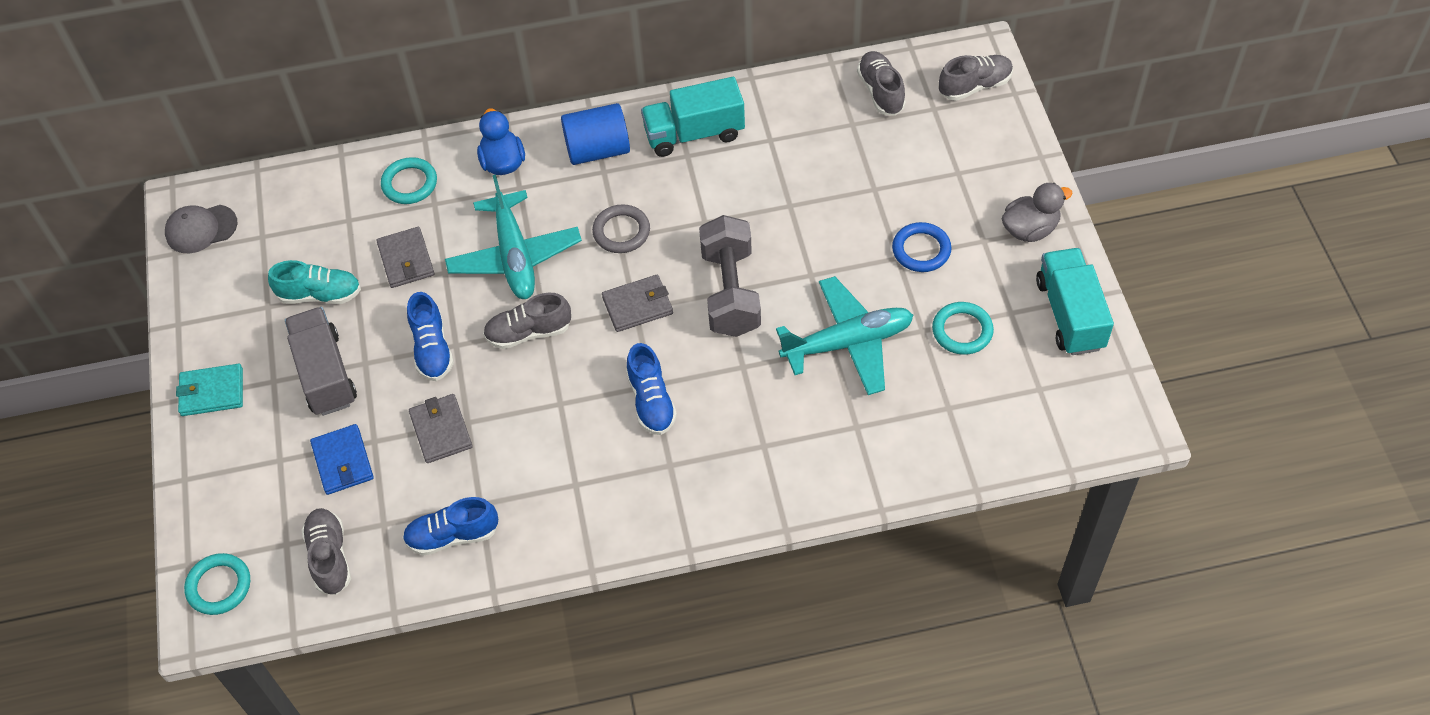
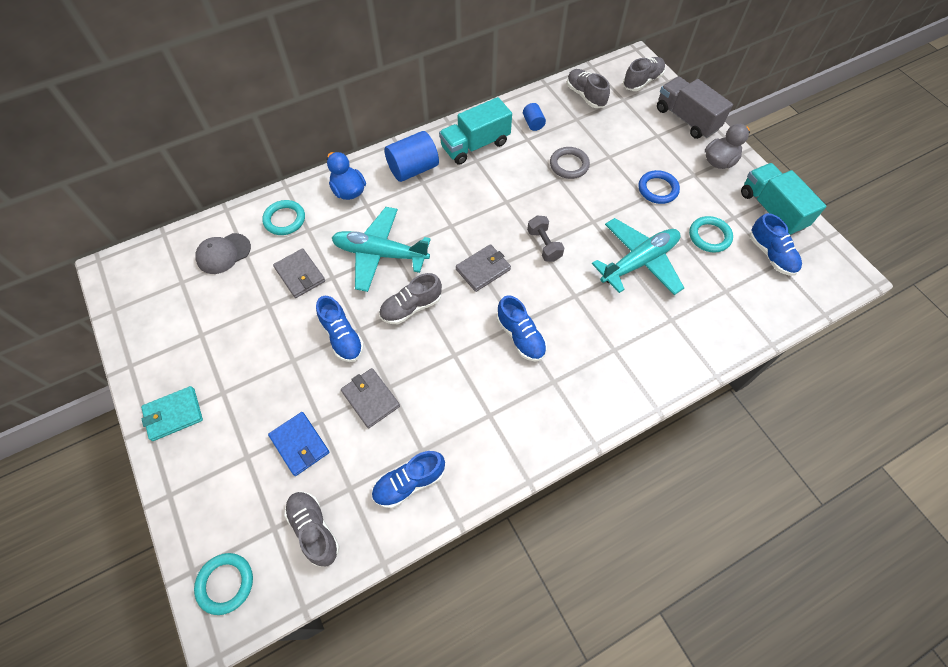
camera: 20 degrees left, 5 degrees up
(201, 229) = (130, 287): grey cap -> grey cap (223, 253)
(320, 294) = (241, 316): turquoise shoe -> none
(325, 374) = (263, 376): grey truck -> grey truck (686, 119)
(514, 256) = (380, 254): turquoise plane -> turquoise plane turned 135 degrees clockwise
(621, 232) = (451, 220): grey ring -> grey ring (569, 165)
(730, 292) = (544, 245): grey dumbbell -> grey dumbbell, size x0.55
(787, 118) = (533, 123): none -> blue cylinder
(1036, 375) = (771, 254): none -> blue shoe

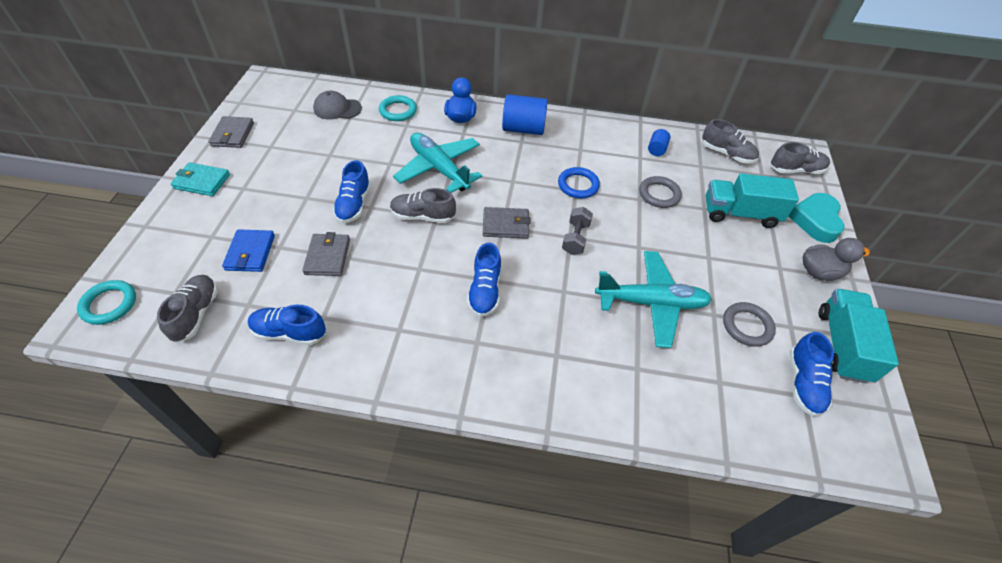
camera: 35 degrees right, 10 degrees down
(300, 275) = (370, 149): grey wallet -> grey wallet (232, 134)
(475, 145) = (590, 139): turquoise truck -> turquoise truck (740, 214)
(585, 96) = (726, 154): grey shoe -> grey shoe turned 120 degrees clockwise
(657, 189) = (729, 258): blue ring -> blue ring (578, 185)
(686, 119) = (815, 221): grey truck -> turquoise heart
(709, 236) = (747, 326): turquoise ring -> grey ring

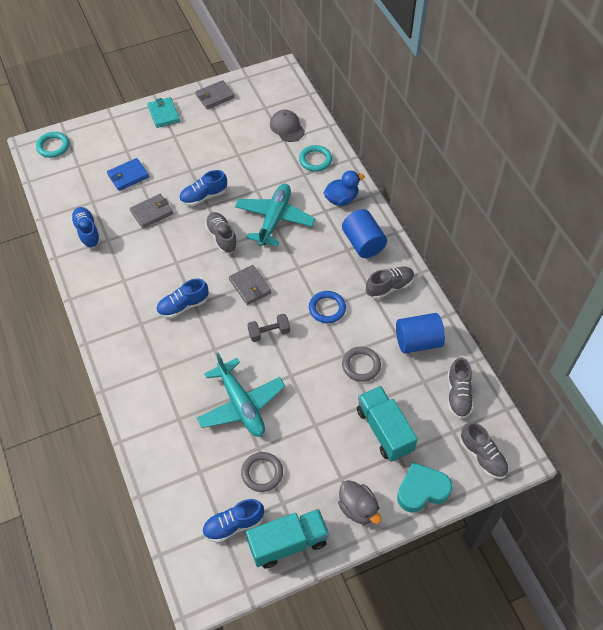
camera: 60 degrees right, 5 degrees up
(196, 314) = (71, 185): grey shoe -> grey shoe (389, 287)
(656, 149) = (418, 341): blue cylinder -> blue cylinder, size x1.96

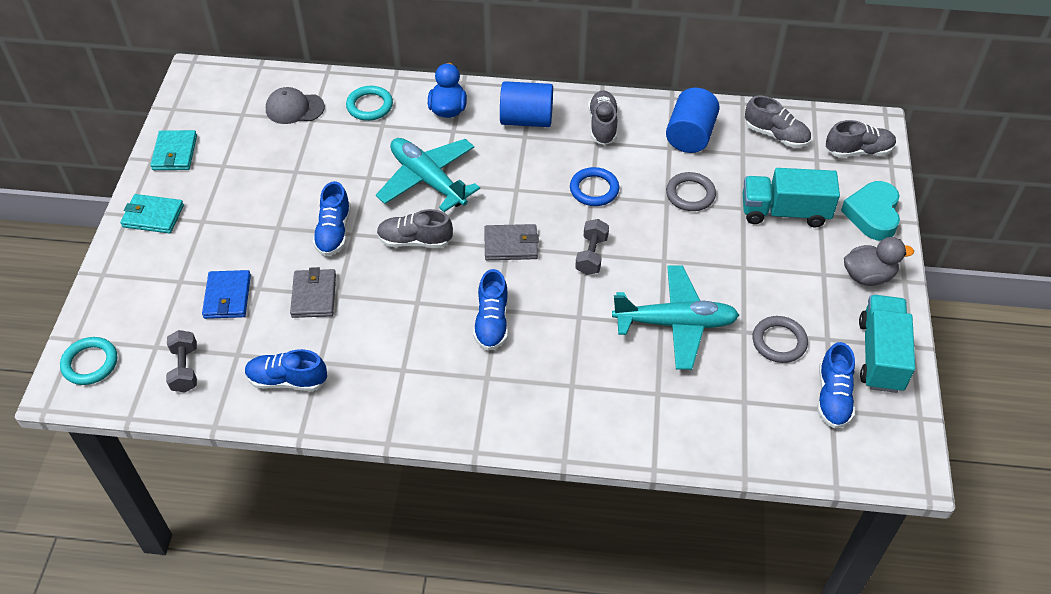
camera: 60 degrees left, 5 degrees down
(70, 186) = (185, 369): none -> grey dumbbell
(215, 96) = (175, 153): grey wallet -> turquoise wallet

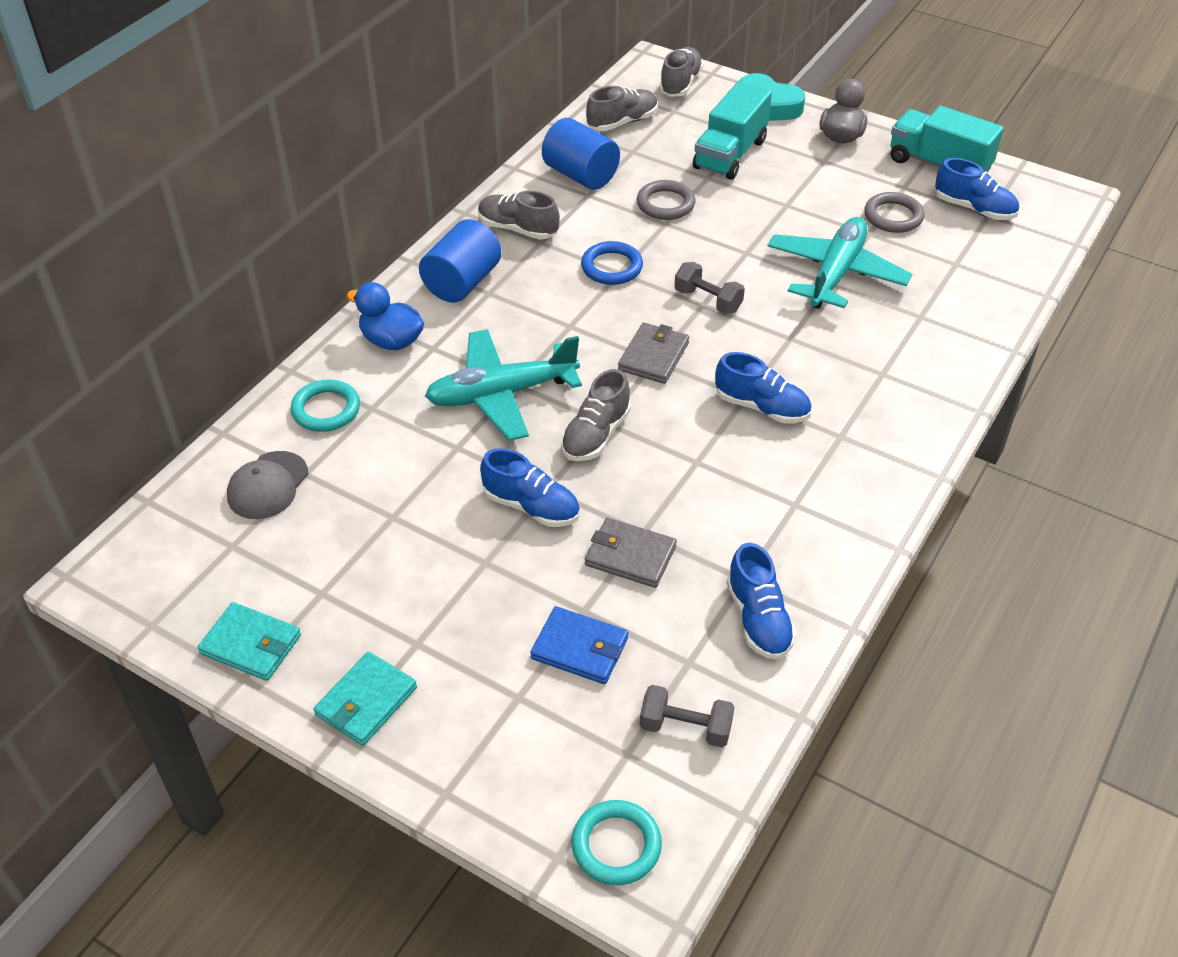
camera: 65 degrees left, 5 degrees down
(287, 380) = (758, 619): blue shoe -> blue shoe turned 45 degrees counterclockwise

